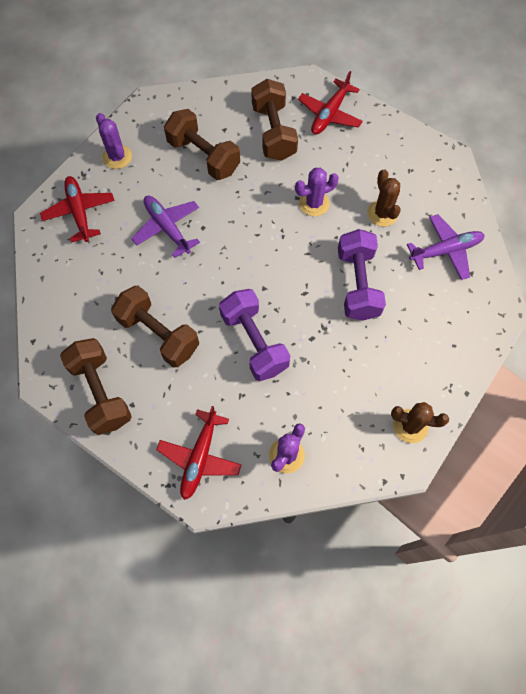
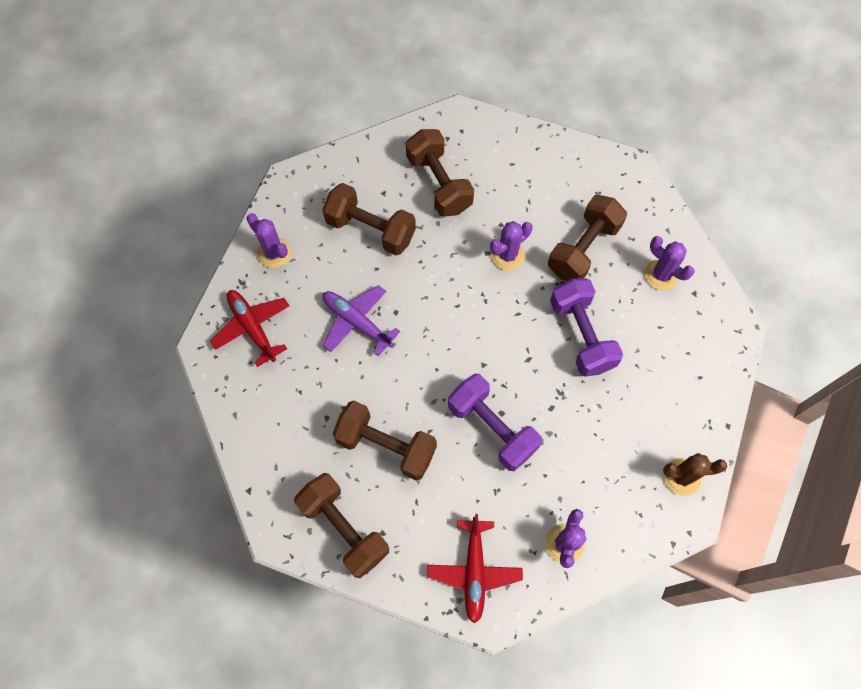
camera: 15 degrees left, 0 degrees up
(330, 114) = (493, 148): red plane -> none
(382, 213) = (583, 249): brown cactus -> brown dumbbell
(445, 250) = (661, 275): purple plane -> purple cactus

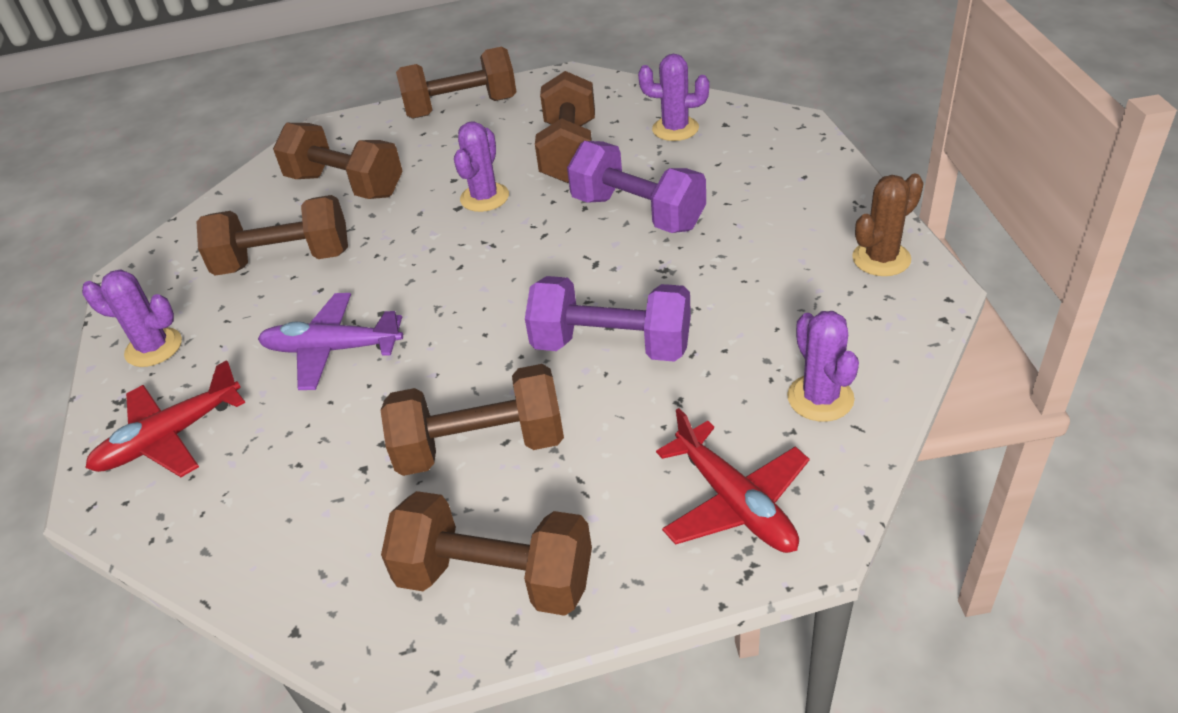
camera: 30 degrees left, 25 degrees down
(252, 328) = (170, 437): red plane -> red plane turned 60 degrees counterclockwise
(550, 154) = (461, 108): none -> brown dumbbell

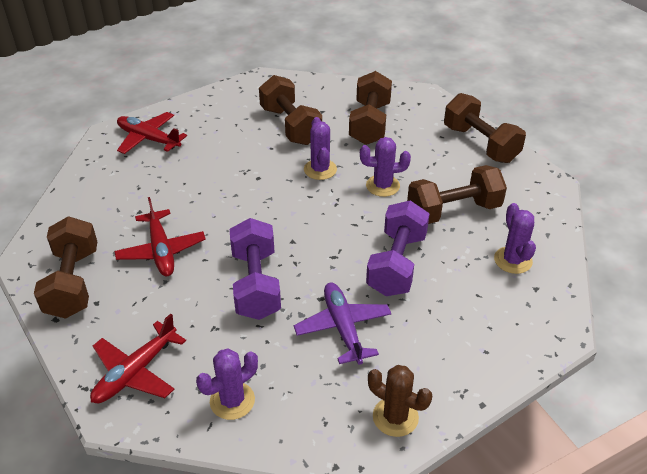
camera: 65 degrees right, 0 degrees up
(154, 348) = (209, 108): purple cactus -> purple cactus (320, 169)
(332, 349) = (223, 170): purple plane -> purple plane (343, 328)
(480, 446) = (161, 250): brown dumbbell -> red plane

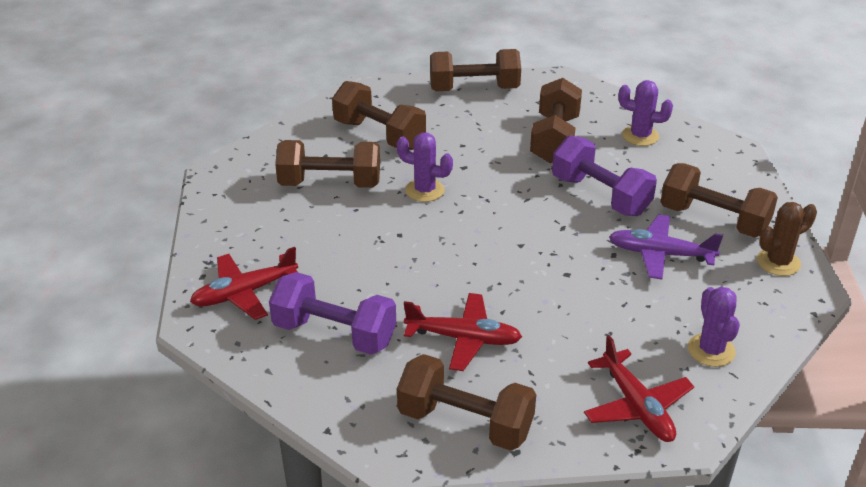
camera: 60 degrees left, 5 degrees down
(256, 284) = (566, 288): purple dumbbell -> purple dumbbell (334, 334)
(382, 186) = (485, 163): purple cactus -> none
(424, 349) = (713, 220): none -> brown dumbbell

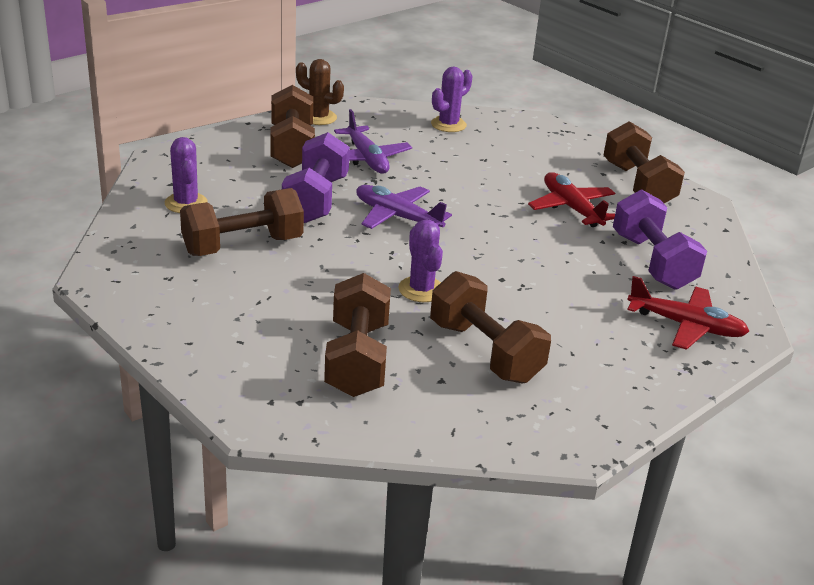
camera: 130 degrees left, 5 degrees down
(474, 89) = (180, 330): brown dumbbell -> none
(537, 225) = (397, 217): none -> purple plane
(637, 406) = (534, 137): red plane -> none

